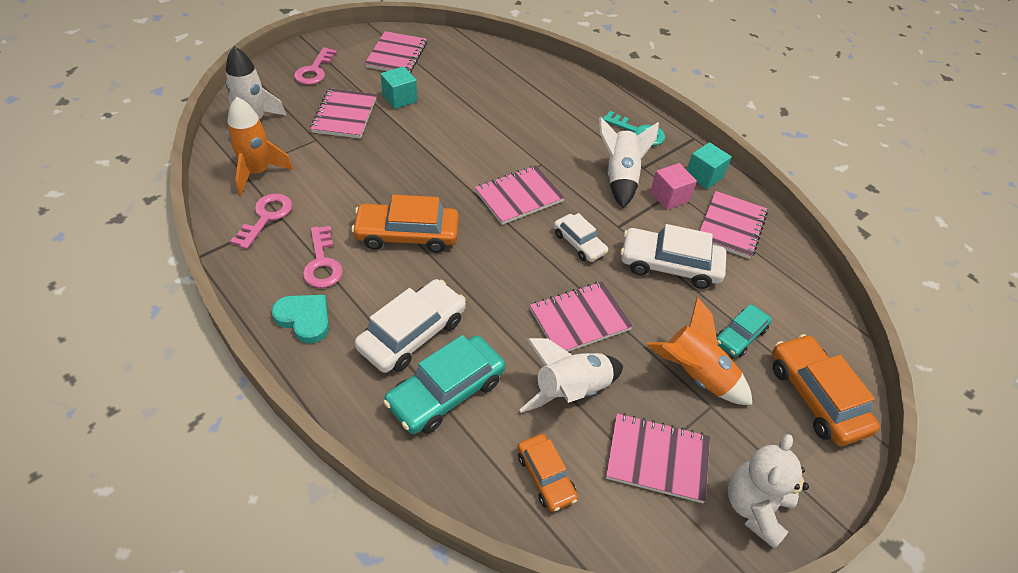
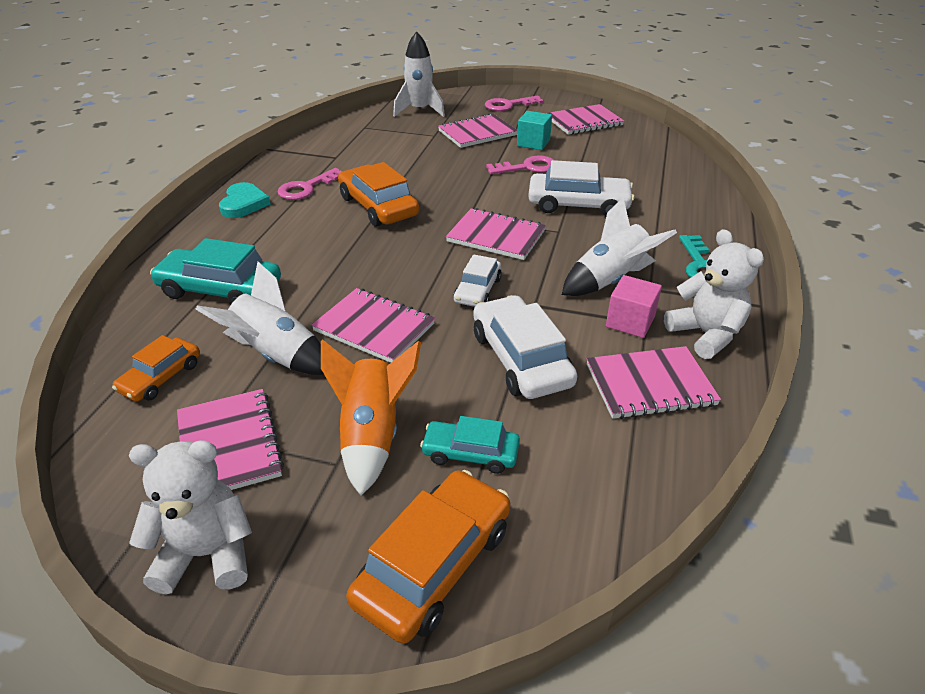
camera: 60 degrees right, 10 degrees down
(257, 172) = (370, 132): orange rocket -> none
(266, 217) = (328, 152): pink key -> pink key (527, 167)
(412, 334) = (270, 250): white car -> white car (578, 204)
(704, 176) = (706, 334): turquoise cube -> white teddy bear

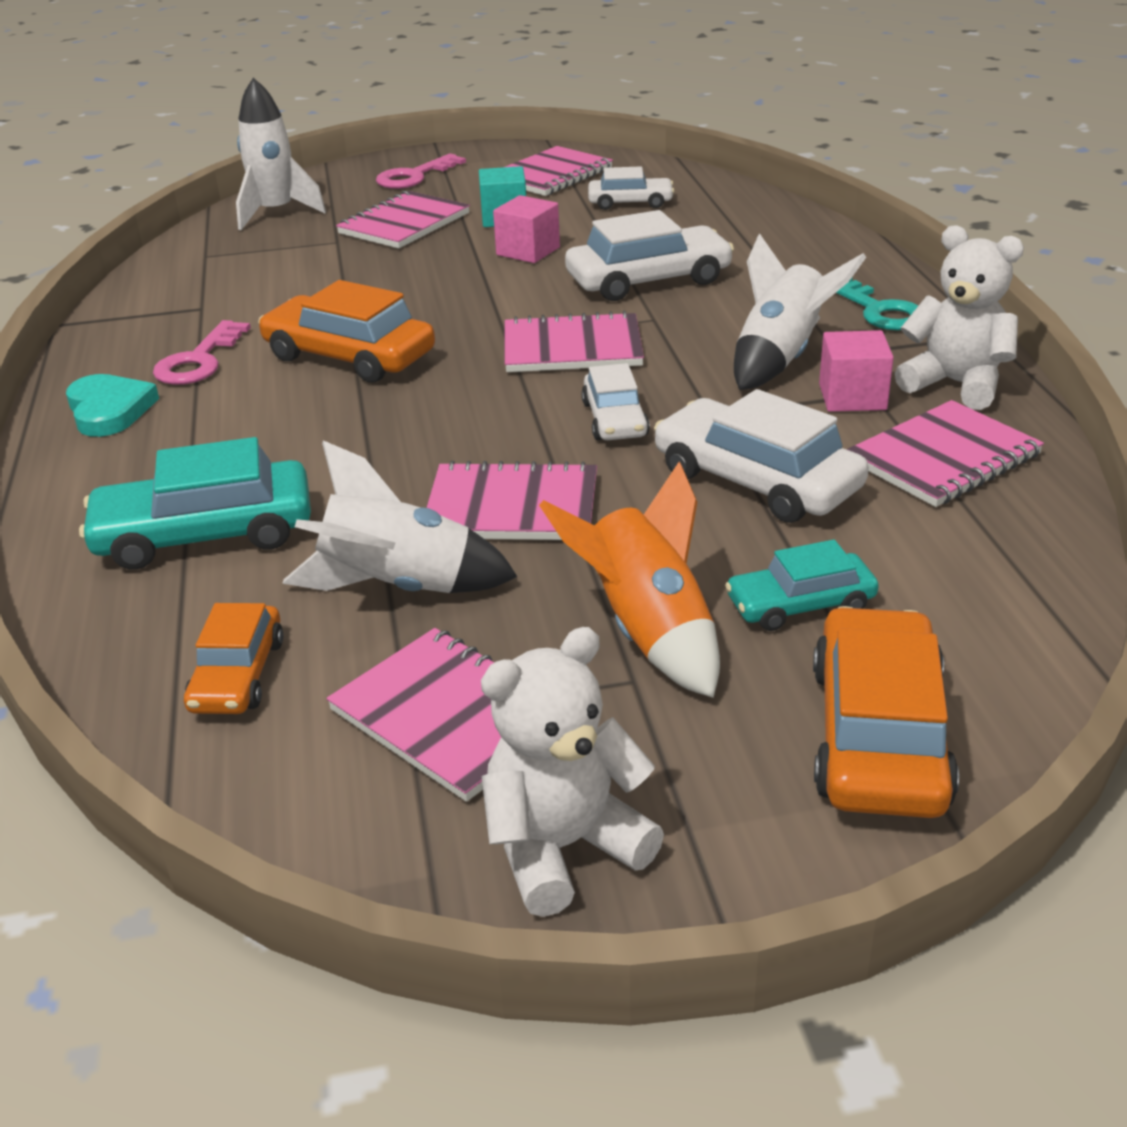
camera: 25 degrees left, 5 degrees down
(527, 167) = (528, 251): pink key -> pink cube
(613, 151) = (630, 202): none -> white car

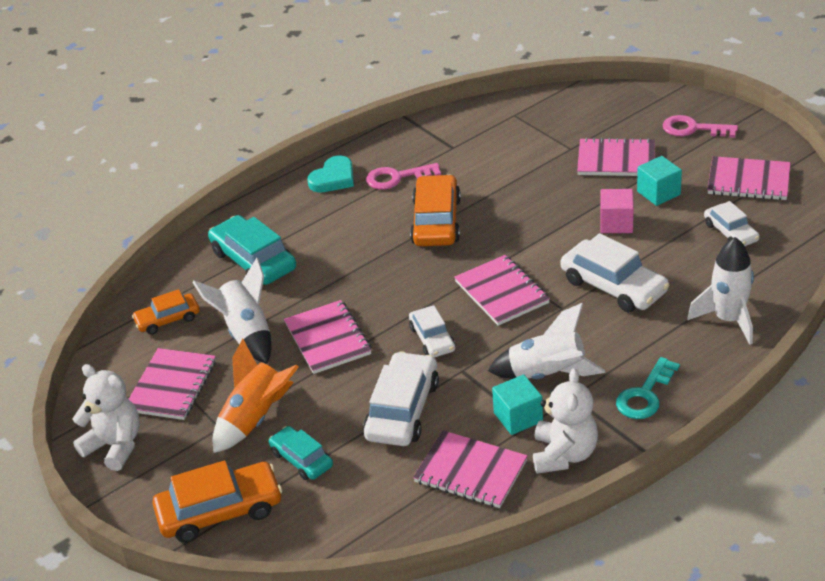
camera: 65 degrees right, 5 degrees up
(276, 213) = (590, 108): white rocket -> white rocket (728, 320)
(615, 419) = (432, 339): white car -> white car turned 75 degrees counterclockwise
(852, 397) = (518, 417): pink cube -> turquoise cube

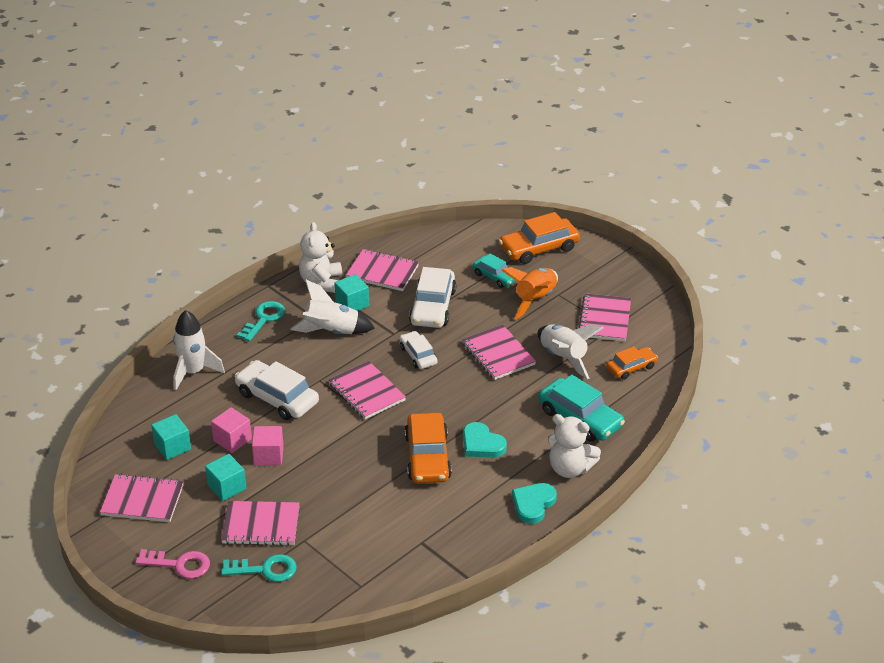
camera: 170 degrees right, 0 degrees up
(115, 446) = (626, 282): white teddy bear -> white teddy bear (570, 468)
(373, 234) = (482, 444): none -> turquoise heart
(397, 178) = (471, 505): pink key -> none
(607, 125) = (265, 569): none -> turquoise key
(661, 239) = (232, 440): none -> pink cube
(730, 232) = (172, 447): white car -> turquoise cube

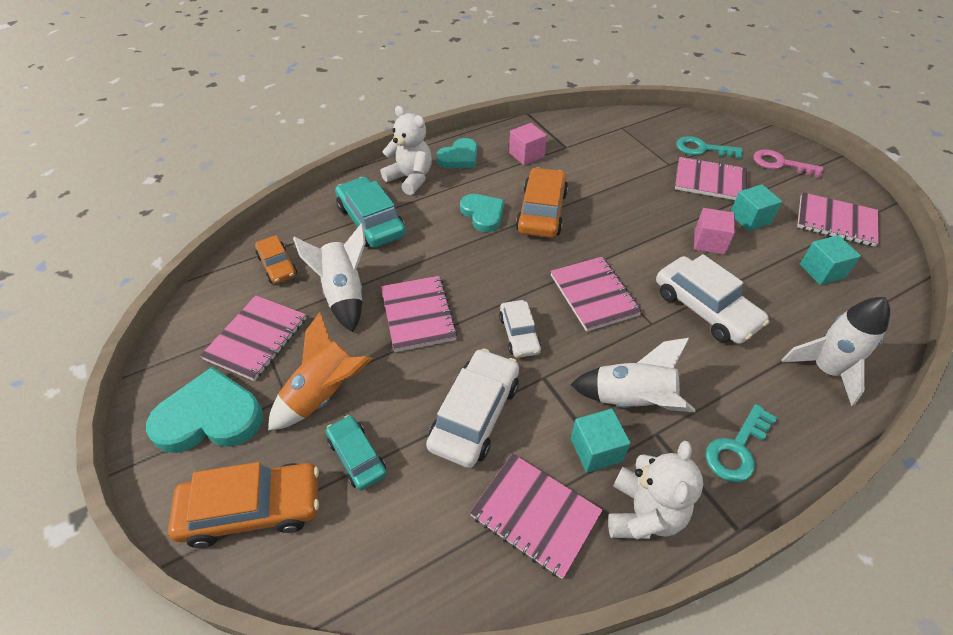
camera: 165 degrees left, 10 degrees up
(232, 440) = (753, 266): pink cube -> pink cube (526, 155)
(597, 277) = (210, 417): none -> turquoise heart
(631, 367) = (277, 266): orange car -> orange car turned 105 degrees counterclockwise

